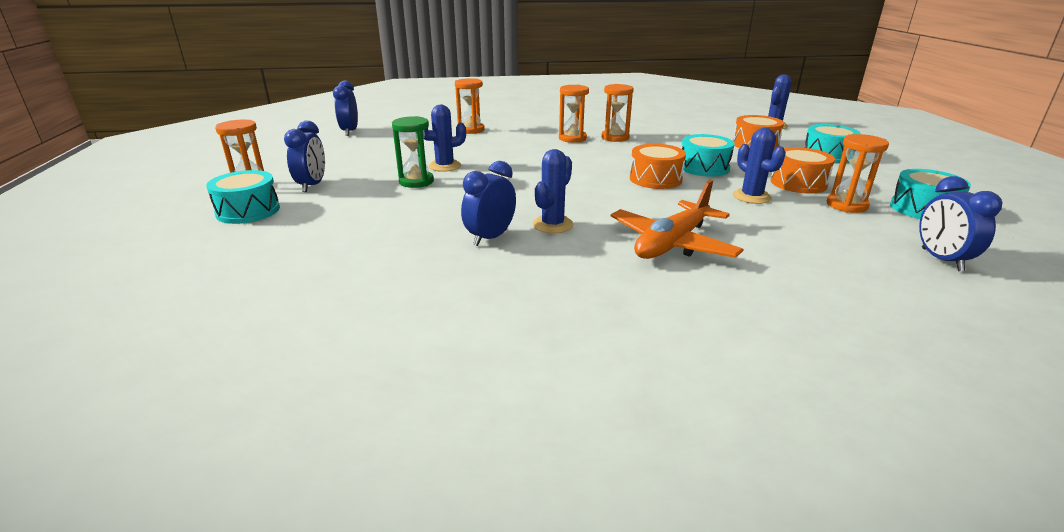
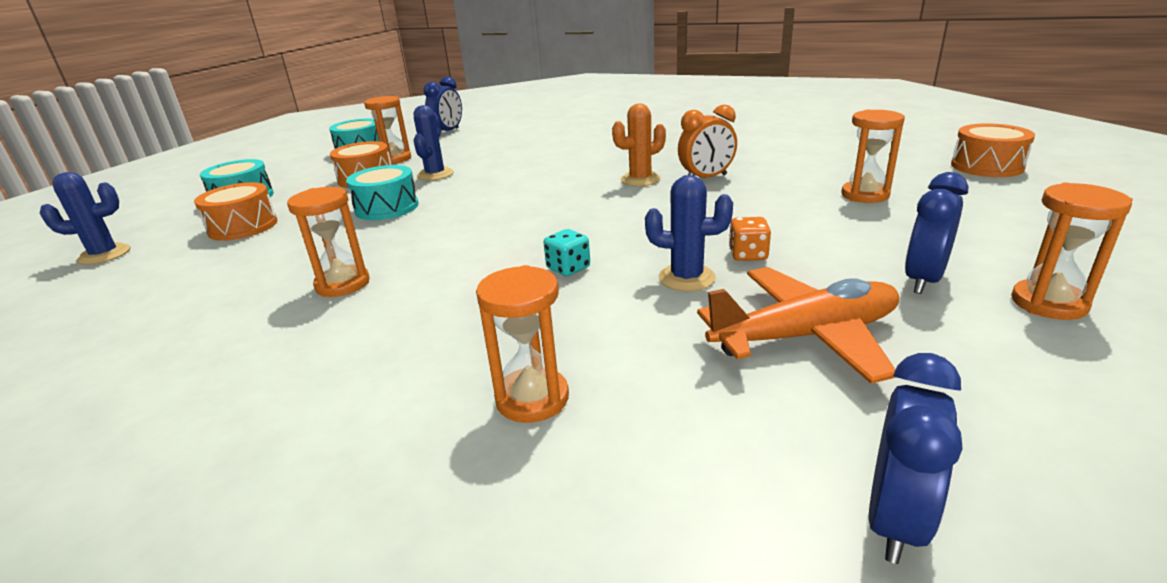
camera: 145 degrees left, 0 degrees up
(248, 211) = (1002, 250): turquoise drum -> none
(416, 181) = (748, 255): green hourglass -> orange dice
(490, 238) = (706, 178): blue clock -> orange clock
(514, 160) = (568, 268): none -> turquoise dice
(552, 225) = (640, 179): blue cactus -> orange cactus
(572, 138) = (402, 300): orange hourglass -> orange hourglass (865, 195)
(655, 179) = (465, 204): orange drum -> orange drum (986, 166)
(672, 244) = (573, 156): orange plane -> orange plane (805, 336)

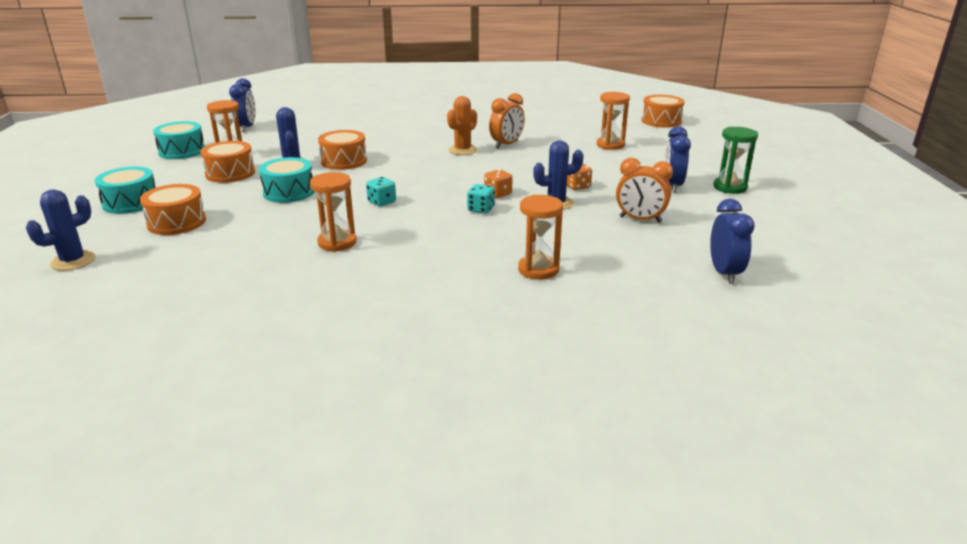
camera: 30 degrees left, 0 degrees up
(462, 236) = (382, 202): none -> turquoise dice
(489, 178) = (344, 161): none -> orange drum
(617, 248) = (498, 194): none -> orange dice
(805, 336) = (640, 219): orange plane -> orange clock
(1048, 303) = (730, 187): orange hourglass -> green hourglass

